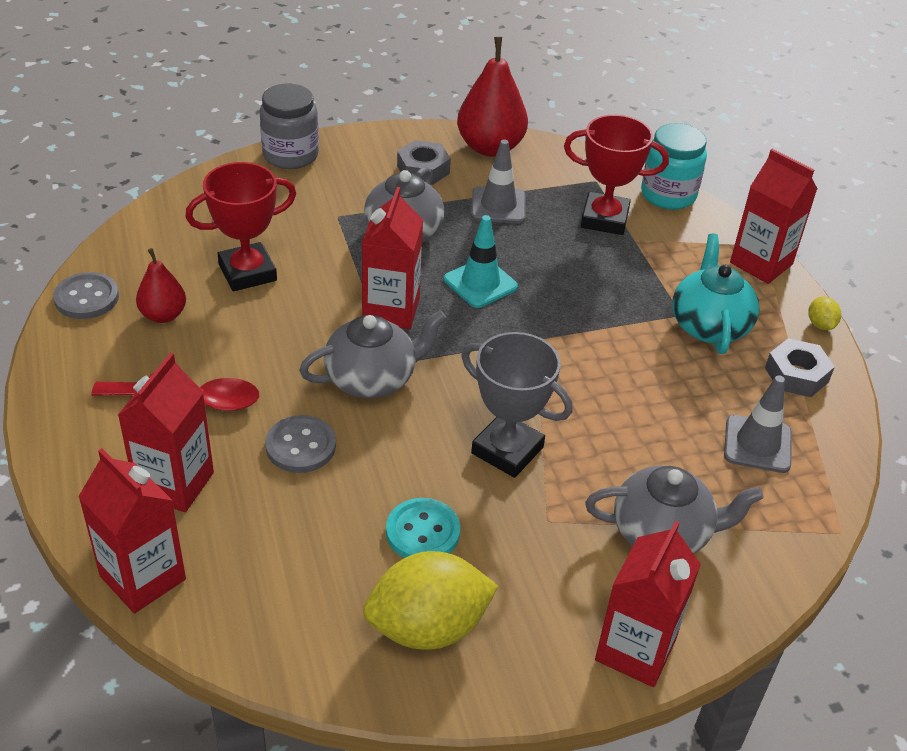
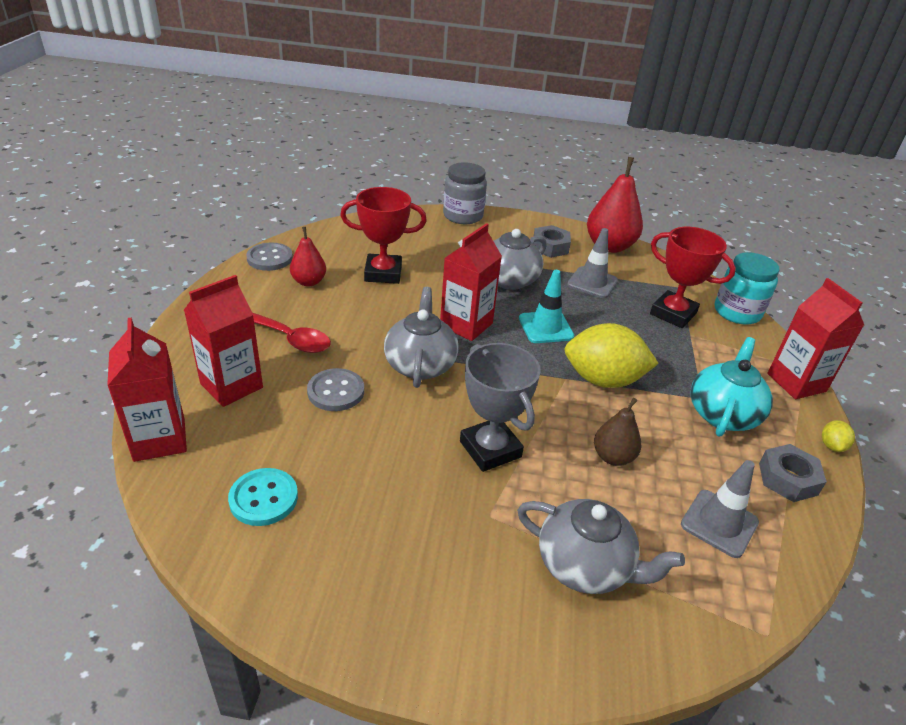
camera: 25 degrees right, 5 degrees down
(372, 379) = (420, 364): grey teapot -> grey teapot turned 90 degrees counterclockwise
(422, 532) = (381, 485): turquoise button -> turquoise button (263, 498)
(428, 627) = (332, 561): yellow lemon -> yellow lemon (603, 380)
(630, 413) = (613, 457): none -> brown pear
(635, 650) = (498, 660): red carton -> none

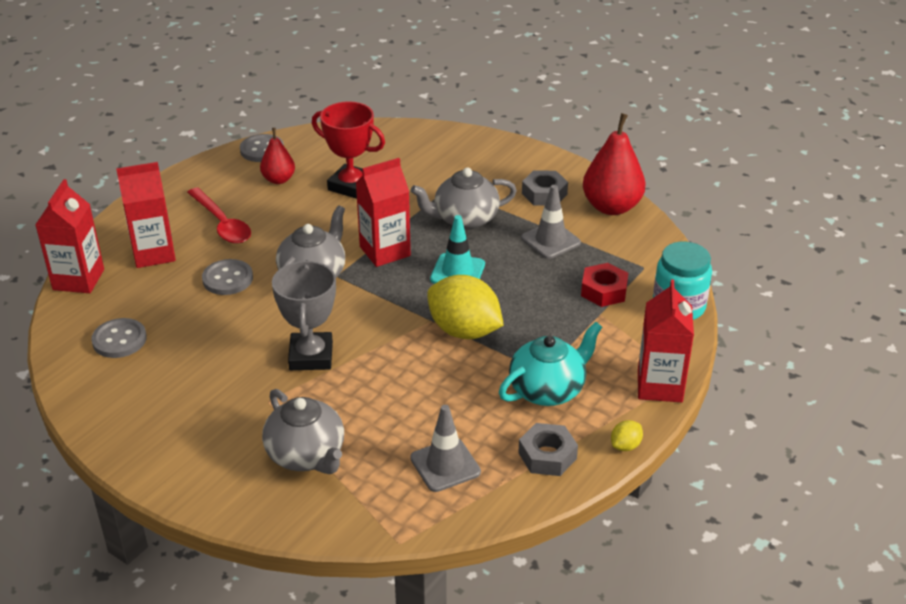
camera: 30 degrees right, 0 degrees up
(263, 498) = (119, 340): turquoise button -> grey button
(463, 216) = (483, 142): grey jar -> none
(613, 457) = (407, 392): brown pear -> none
(673, 314) = (604, 291): red trophy -> red nut

